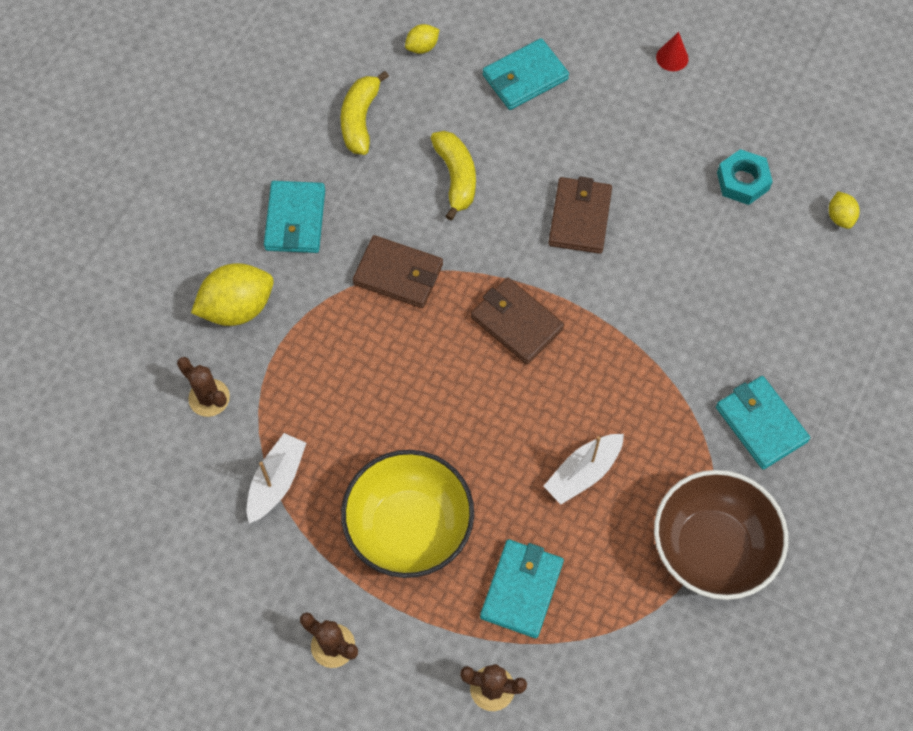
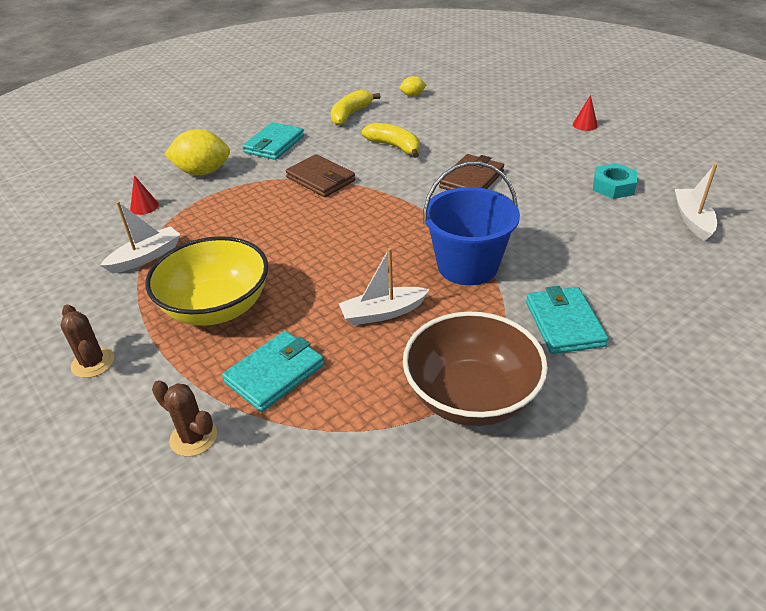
camera: 25 degrees right, 25 degrees down
(209, 398) = (144, 206): brown cactus -> red cone
(456, 177) = (394, 147): yellow banana -> yellow banana turned 60 degrees counterclockwise
(516, 323) = (388, 219): brown wallet -> none
(525, 77) = (473, 116): turquoise wallet -> none
(637, 372) = (467, 266): none -> blue bucket
(840, 217) = (692, 220): yellow lemon -> white boat

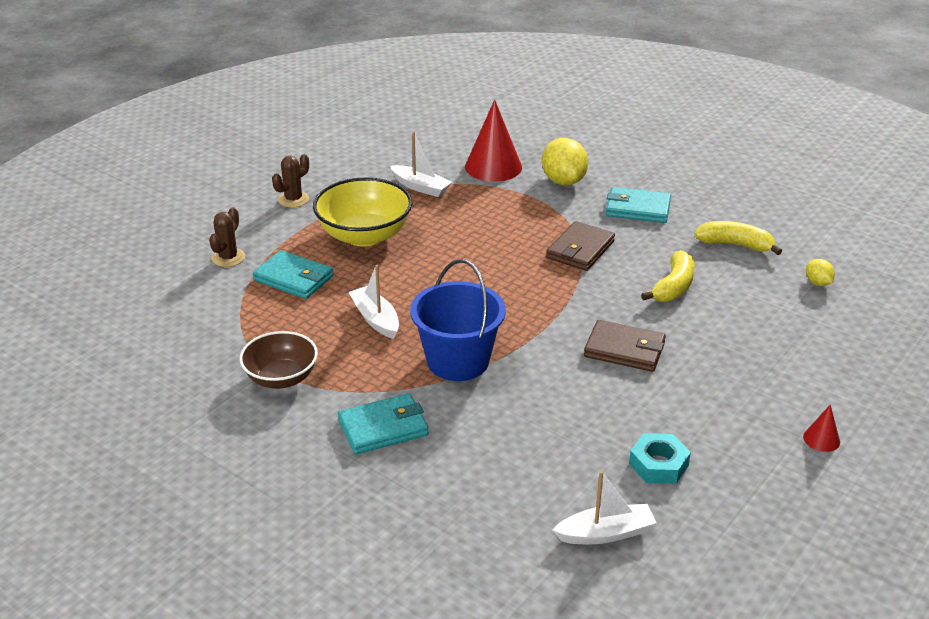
camera: 75 degrees right, 5 degrees down
(144, 206) = (493, 167): red cone -> red cone, size x2.19
(471, 396) = (281, 378): brown bowl -> brown bowl, size x0.66

